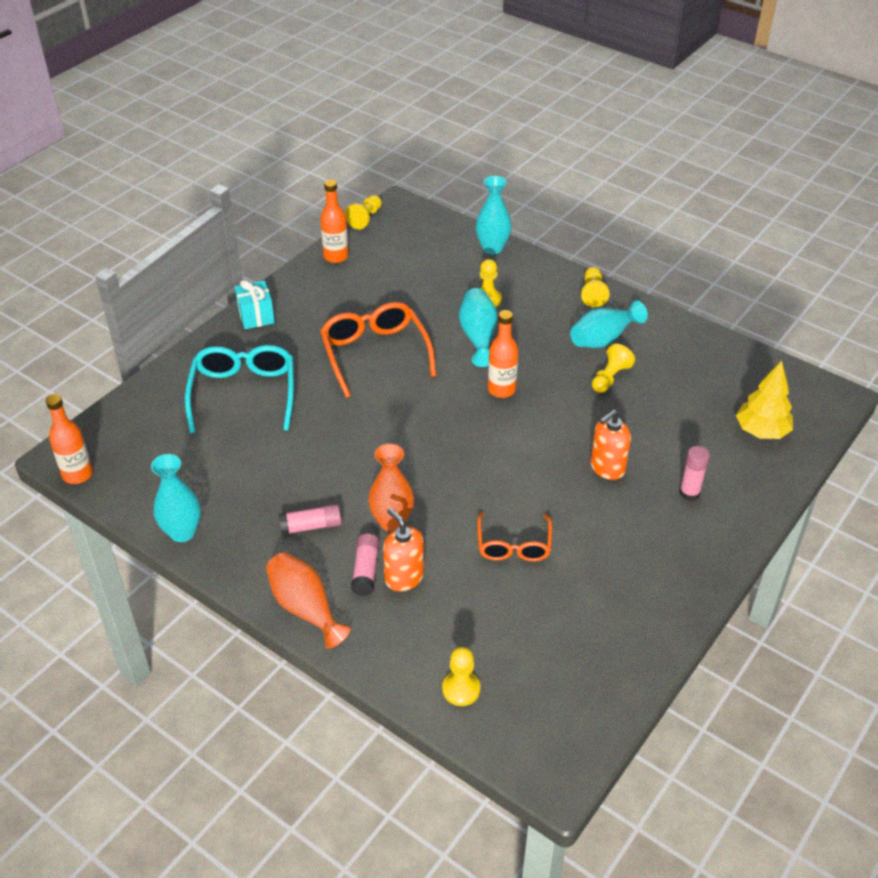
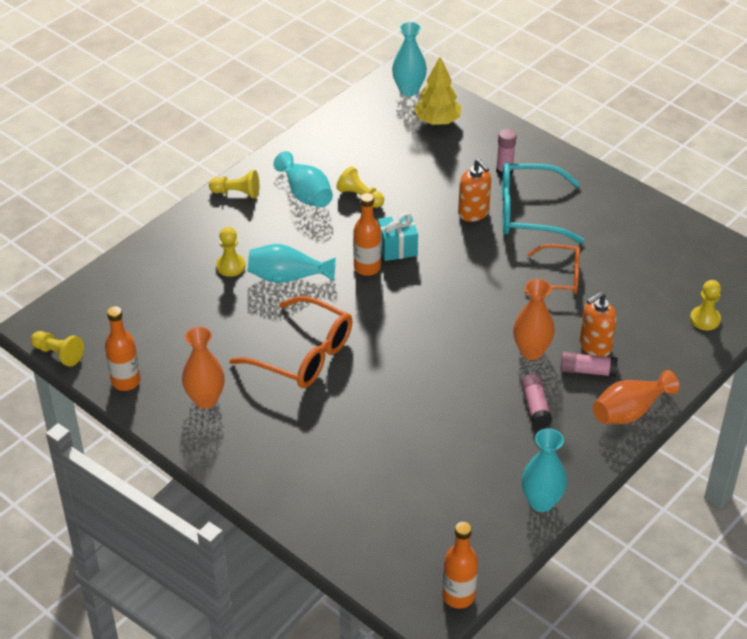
camera: 85 degrees left, 0 degrees up
(243, 394) = (350, 459): turquoise glasses -> turquoise glasses (529, 213)
(256, 316) = (220, 451): turquoise gift -> turquoise gift (397, 248)
(316, 302) = (205, 399): none -> orange vase
(375, 354) = (302, 354): orange glasses -> orange glasses turned 135 degrees counterclockwise
(492, 248) = (144, 255): turquoise vase -> turquoise vase (408, 90)

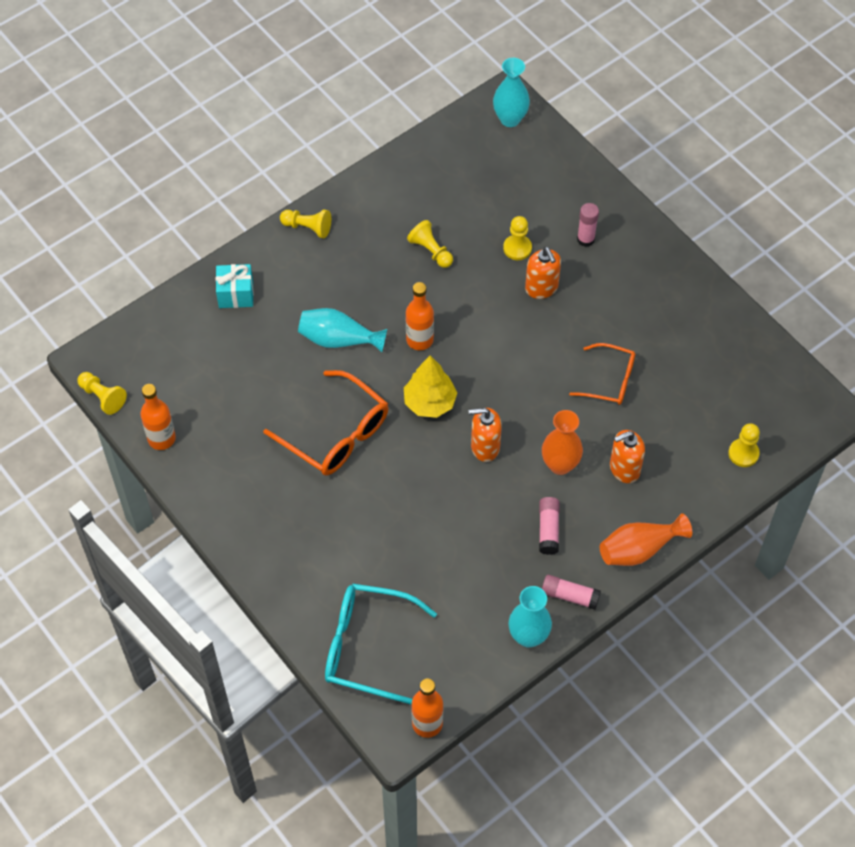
camera: 10 degrees right, 15 degrees up
(205, 399) = (233, 471): orange vase -> none
(230, 266) = (285, 318): yellow pawn -> yellow pawn (517, 248)
(305, 194) = (376, 239): turquoise vase -> none
(397, 248) = (455, 320): turquoise gift -> turquoise gift (236, 294)
(437, 121) = (531, 165): yellow tree -> yellow tree (429, 402)
(453, 346) = (485, 447): none -> orange soap dispenser
(529, 213) = (599, 296): turquoise glasses -> turquoise glasses (368, 647)
(587, 371) = (610, 496): pink glue stick -> pink glue stick (570, 596)

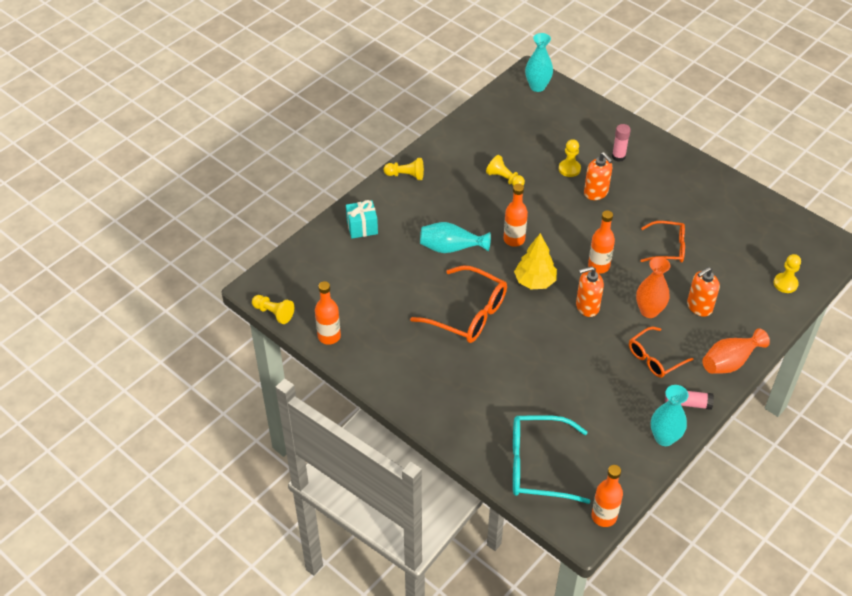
camera: 10 degrees left, 10 degrees down
(515, 393) = (598, 266): none -> orange bottle
(548, 529) = (655, 358): pink glue stick -> orange glasses

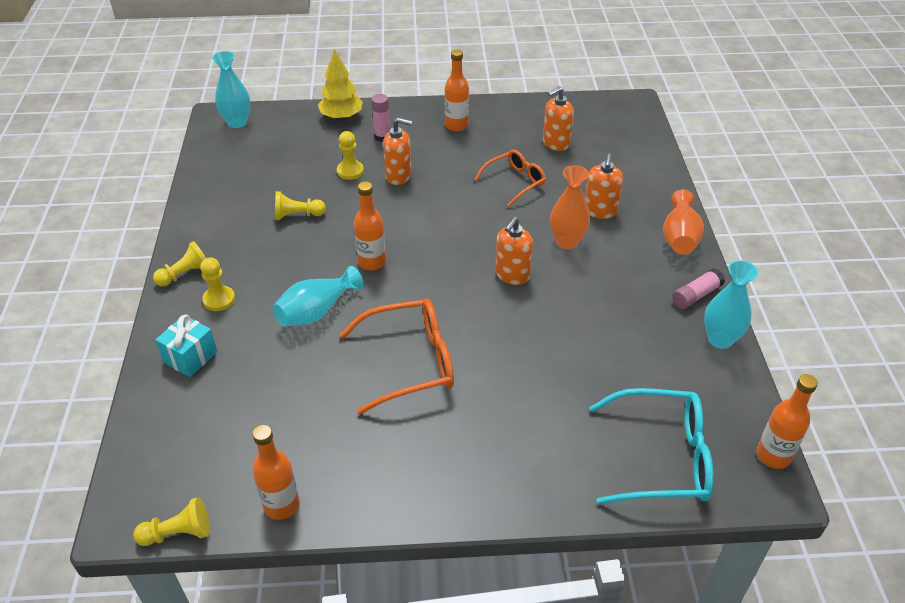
camera: 45 degrees left, 5 degrees down
(534, 281) = (438, 286): yellow tree -> yellow tree (341, 117)
(539, 465) = (660, 457): turquoise glasses -> turquoise glasses turned 135 degrees counterclockwise
(598, 266) = (478, 234): orange bottle -> orange bottle (456, 125)
(655, 358) = (622, 277): orange glasses -> none
(733, 239) = (555, 143): none -> orange soap dispenser
(785, 283) = (636, 151): yellow pawn -> yellow pawn (219, 299)

